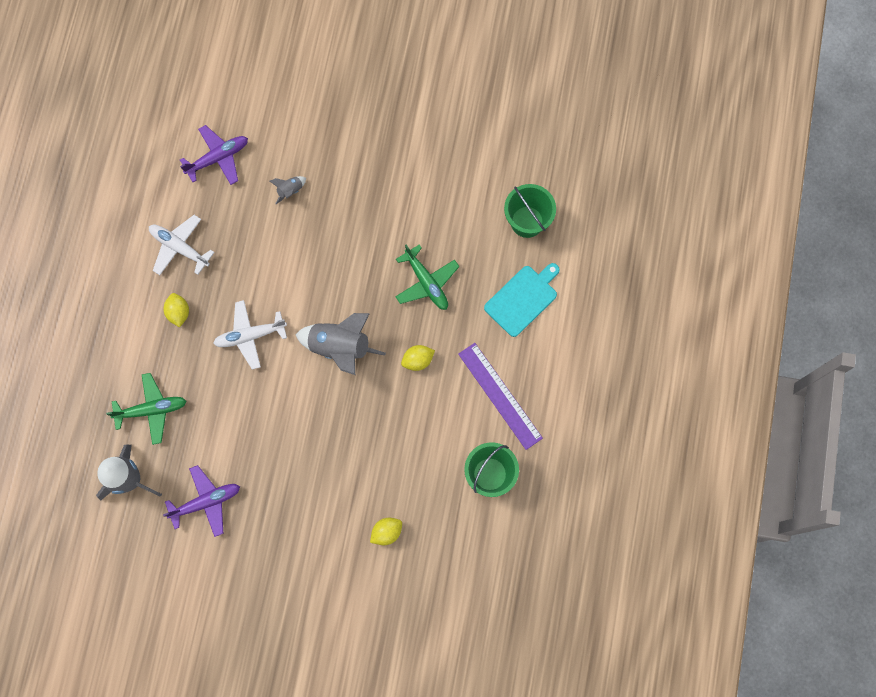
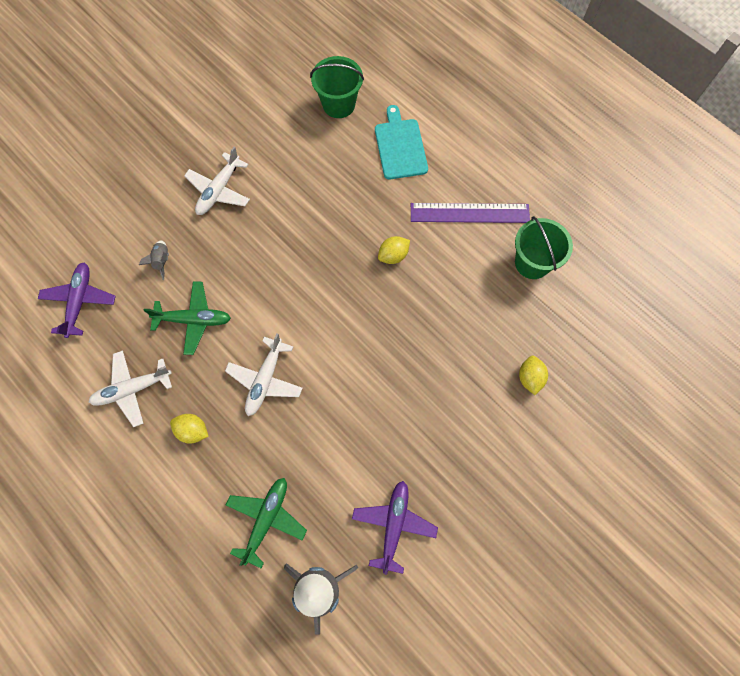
camera: 55 degrees left, 5 degrees down
(340, 347) = (335, 310): grey rocket -> none
(379, 187) = (219, 190): none -> white plane
(418, 360) = (393, 255): yellow lemon -> yellow lemon turned 45 degrees clockwise
(426, 282) = (331, 206): green plane -> green plane (194, 320)

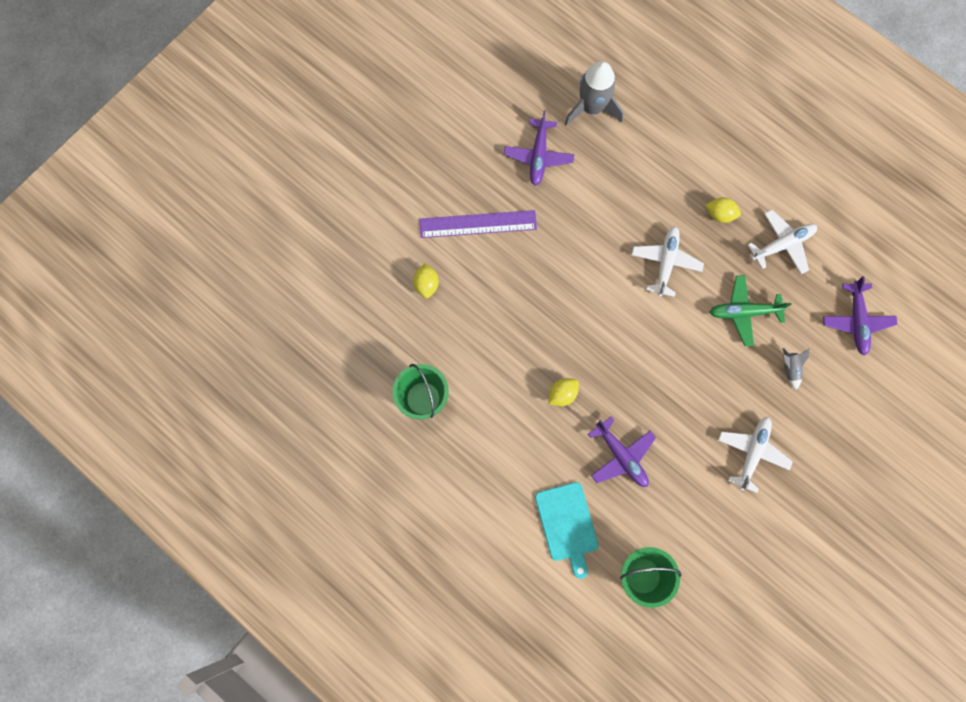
camera: 175 degrees right, 5 degrees up
(266, 519) = (643, 152): green plane -> none
(343, 197) = (621, 456): none -> purple plane
(469, 213) = (488, 449): purple ruler -> purple ruler (478, 224)

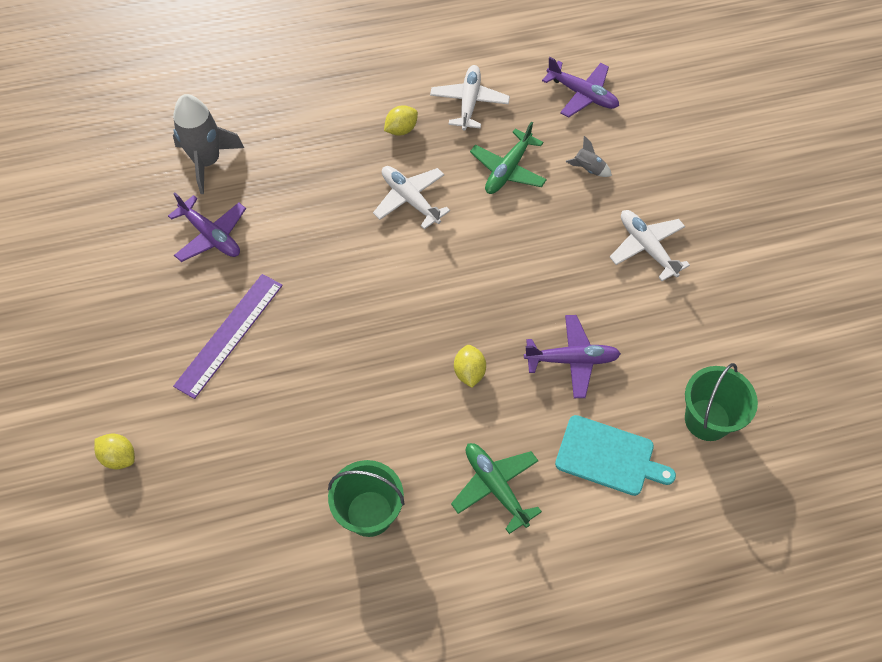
camera: 55 degrees left, 15 degrees down
(426, 284) = (249, 426): yellow lemon -> yellow lemon (119, 457)
(494, 464) = (495, 486): none -> green plane

